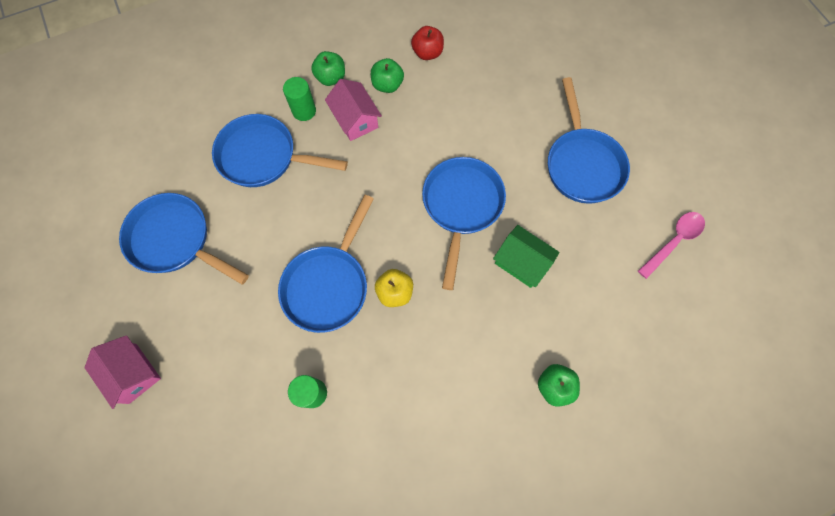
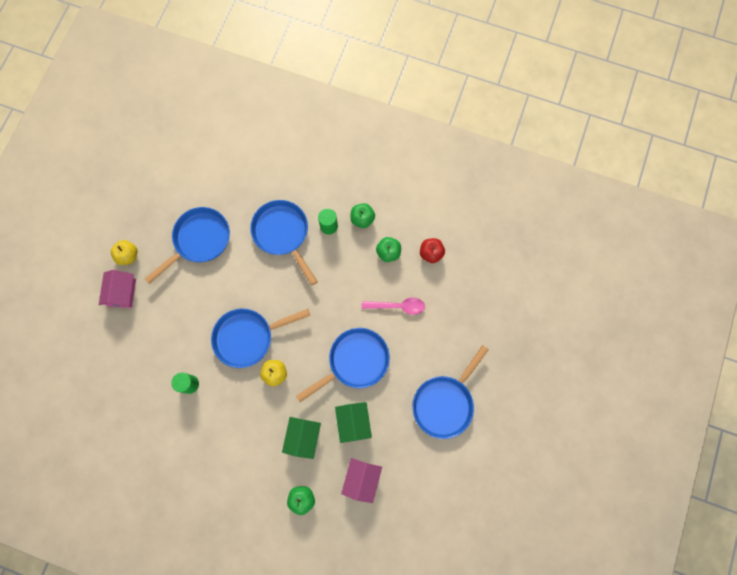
camera: 45 degrees right, 5 degrees up
(102, 328) = (128, 255): none -> yellow apple
(175, 240) = (199, 240): blue pan -> blue pan turned 60 degrees clockwise
(355, 119) = (350, 257): pink house -> pink house (361, 478)
(489, 325) = (303, 437): none -> green house
(673, 241) = (445, 493): pink spoon -> pink spoon (398, 306)

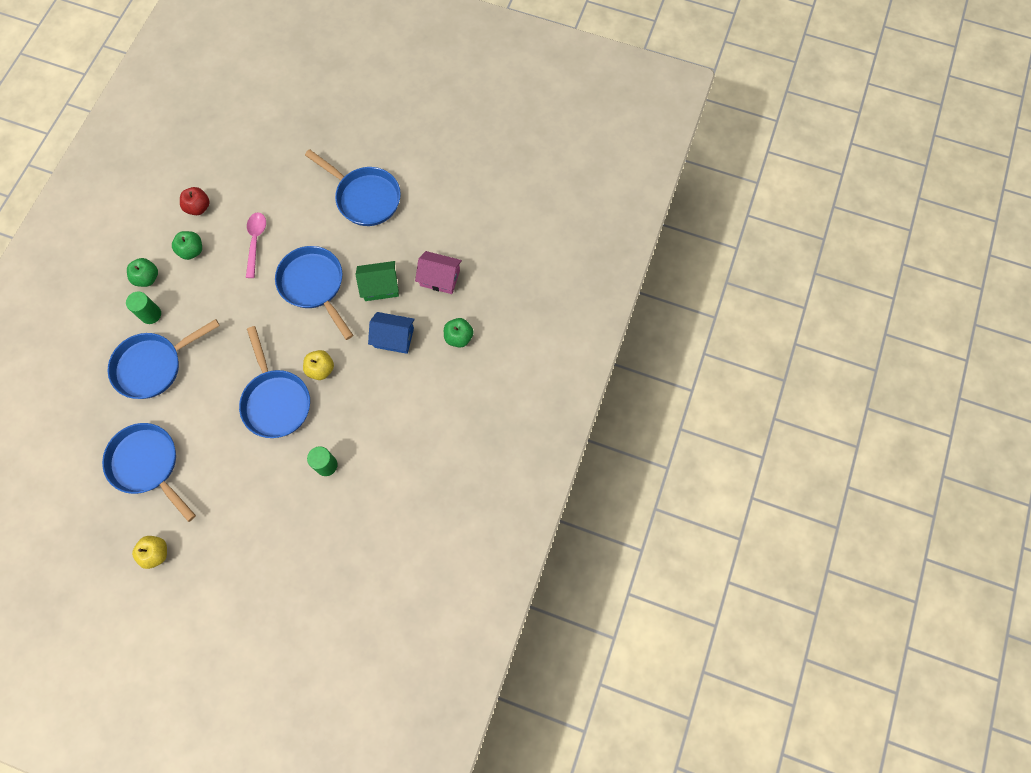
camera: 90 degrees left, 5 degrees down
(122, 292) = (204, 557): pink house -> none
(303, 437) = (394, 338): green house -> blue house

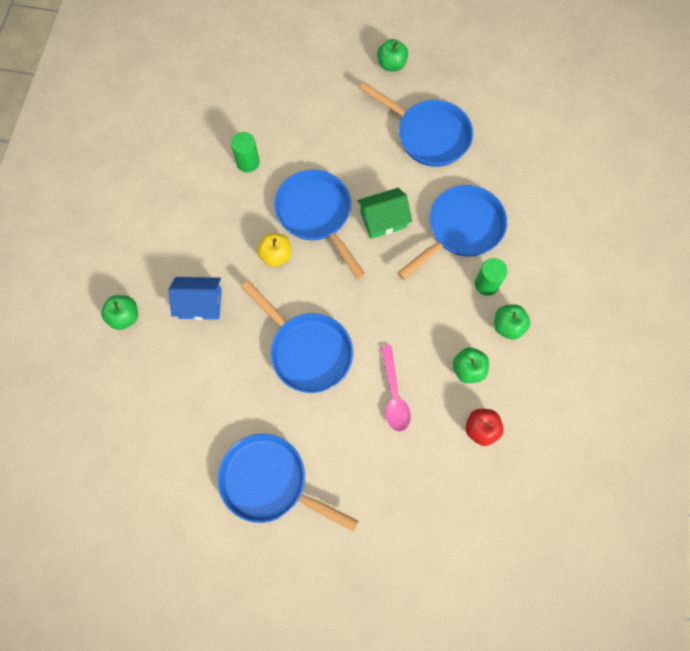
camera: 170 degrees right, 0 degrees up
(156, 553) = (391, 64): yellow apple -> green apple
(380, 286) = (227, 363): green house -> green house (383, 220)
(440, 278) = (155, 386): pink house -> none

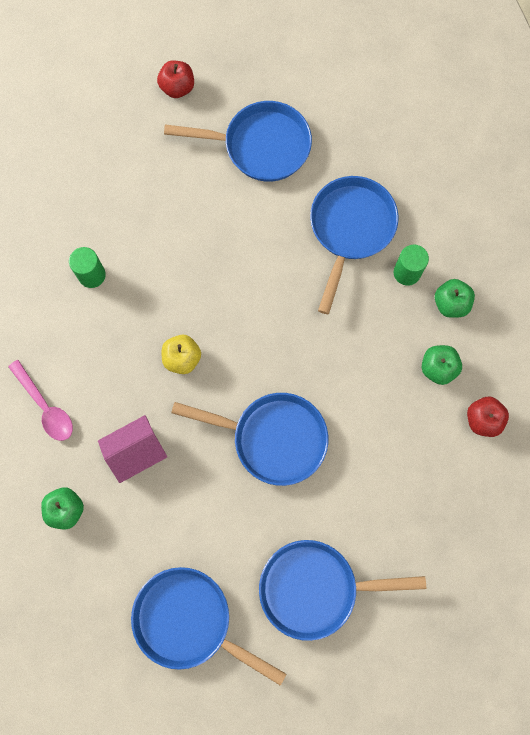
camera: 30 degrees left, 5 degrees up
(200, 304) = (136, 452): blue house -> pink house
(316, 215) = (197, 293): blue pan -> blue pan (189, 621)
(383, 220) = (268, 261): green house -> none
(391, 64) = (177, 88): green apple -> red apple
(394, 395) = (383, 433): pink spoon -> pink spoon (45, 406)

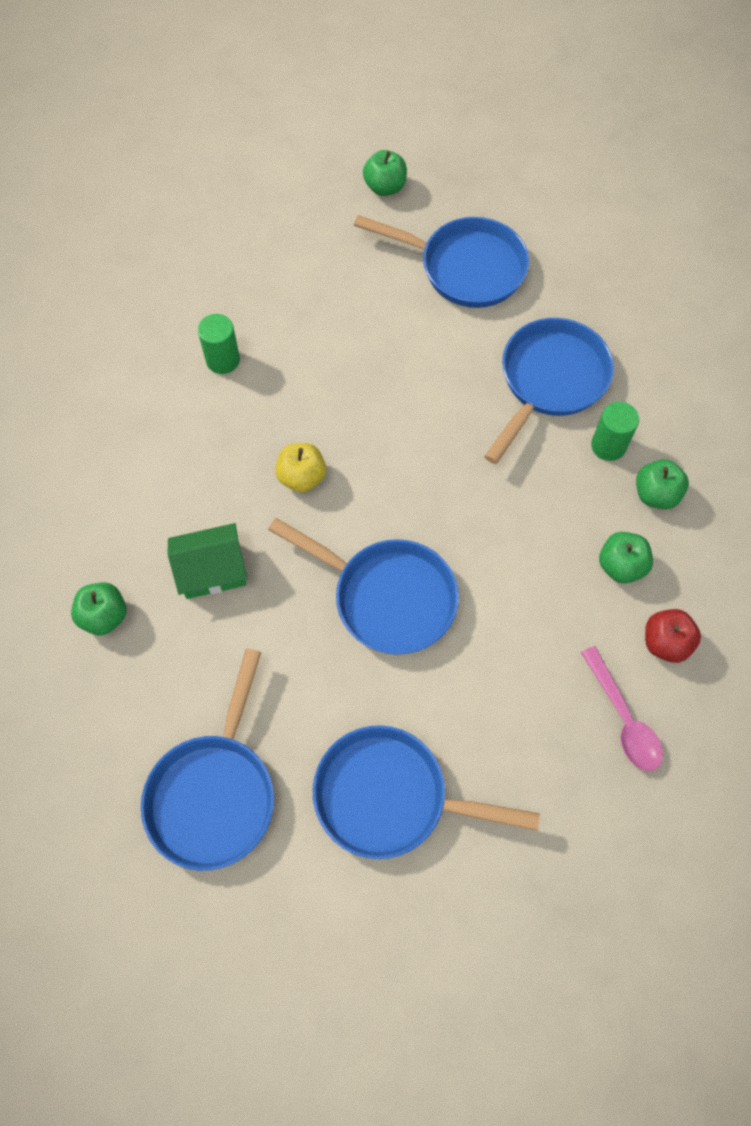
camera: 15 degrees right, 10 degrees down
(45, 406) = (120, 491): pink spoon -> pink spoon (623, 718)
(136, 452) = (212, 570): pink house -> green house
(177, 88) = (385, 187): red apple -> green apple
(189, 621) = (214, 793): blue pan -> blue pan turned 120 degrees counterclockwise

